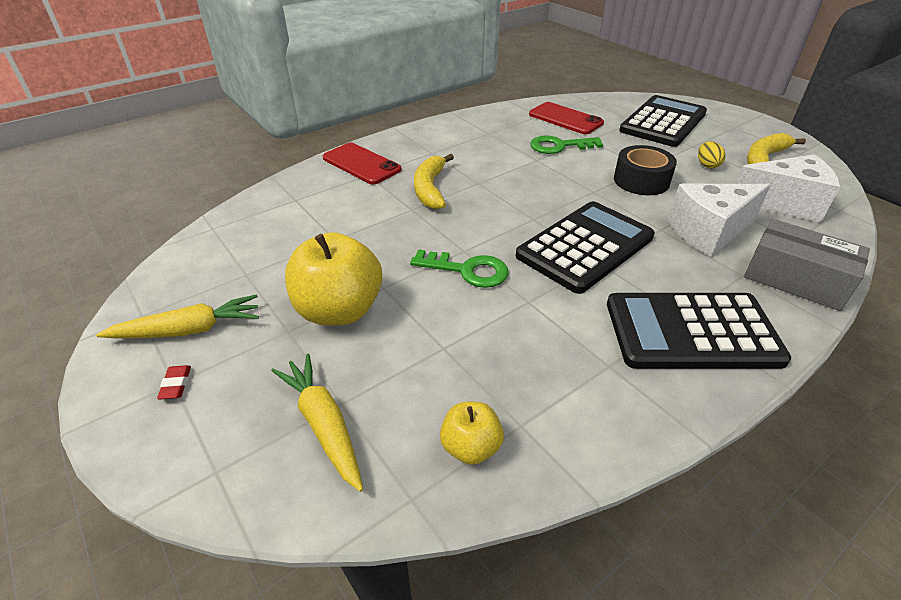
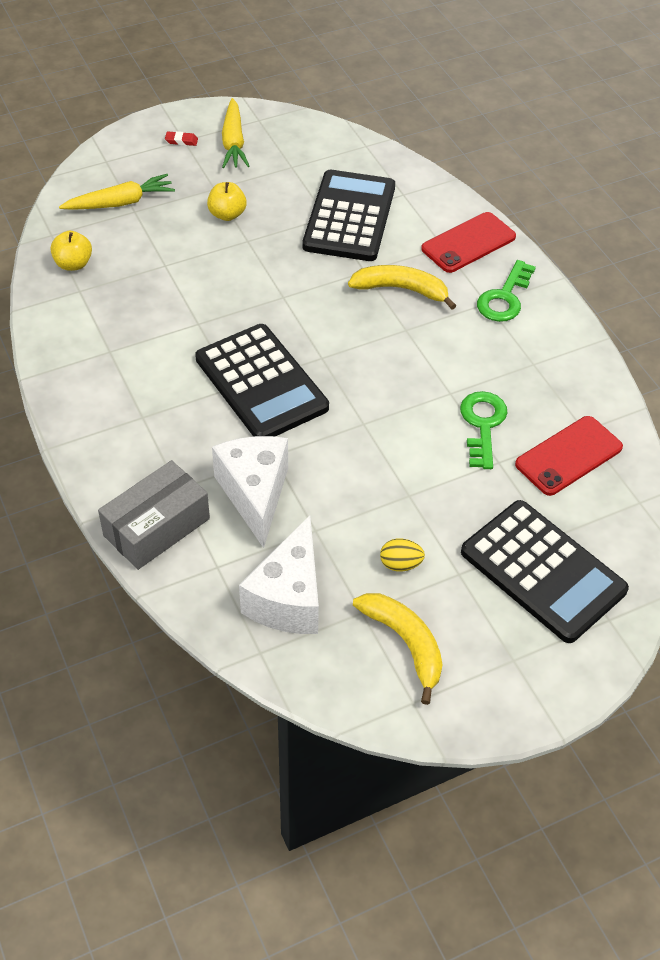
camera: 100 degrees right, 10 degrees up
(339, 310) = (227, 214): yellow apple -> yellow apple, size x0.53
(468, 270) = (252, 294): green key -> green key (504, 298)
(641, 181) = (376, 477): black tape -> none
(691, 332) = (122, 415): black calculator -> black calculator (349, 217)

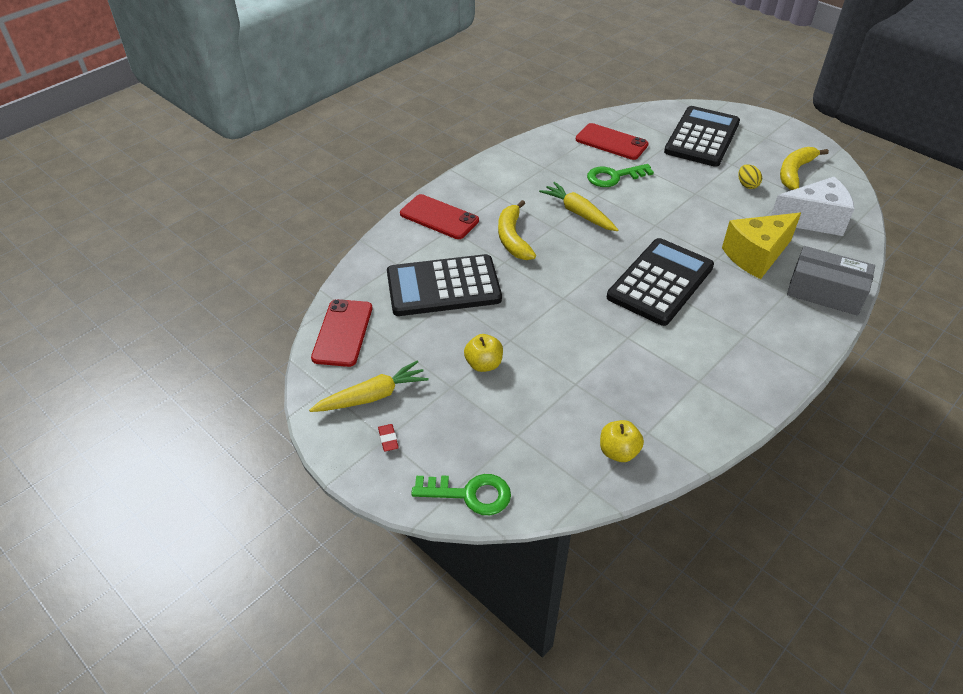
camera: 110 degrees left, 5 degrees down
(120, 202) = (511, 451): yellow carrot -> yellow carrot (578, 213)
(255, 494) = (756, 256): white cheese -> yellow cheese
(322, 140) = (342, 333): none -> red phone
(504, 298) = (489, 190): green key -> green key (470, 494)

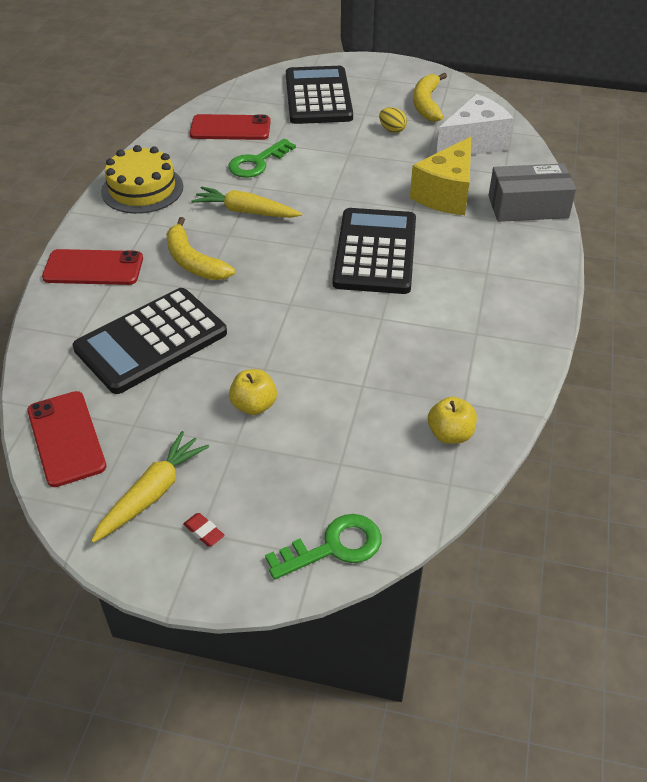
camera: 30 degrees left, 0 degrees up
(512, 169) = (142, 189): none -> yellow cake

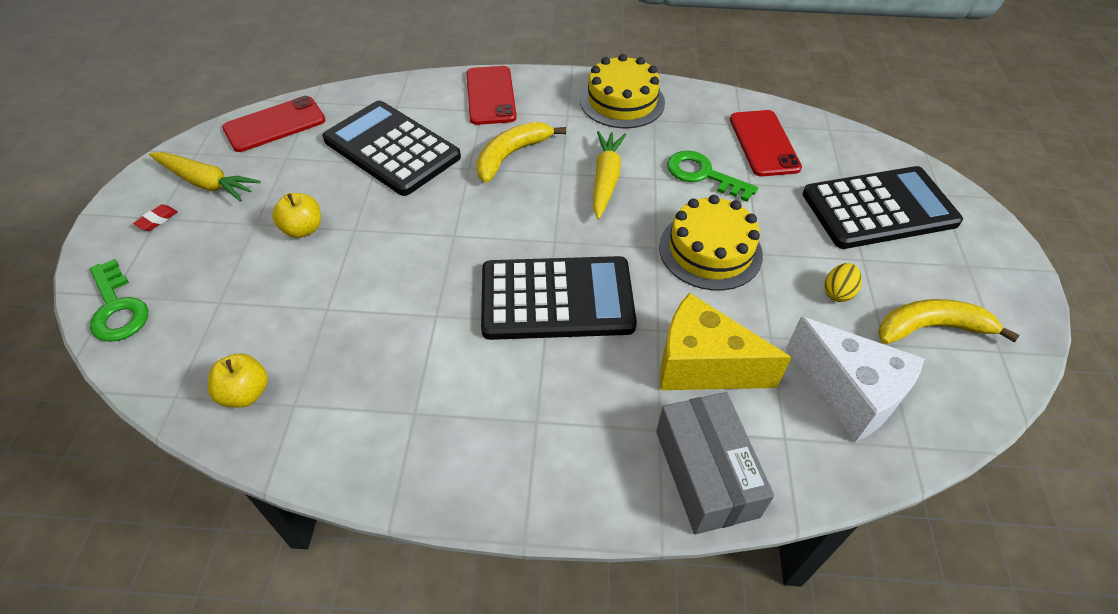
camera: 80 degrees right, 5 degrees up
(341, 173) = (710, 250): none -> yellow cake

